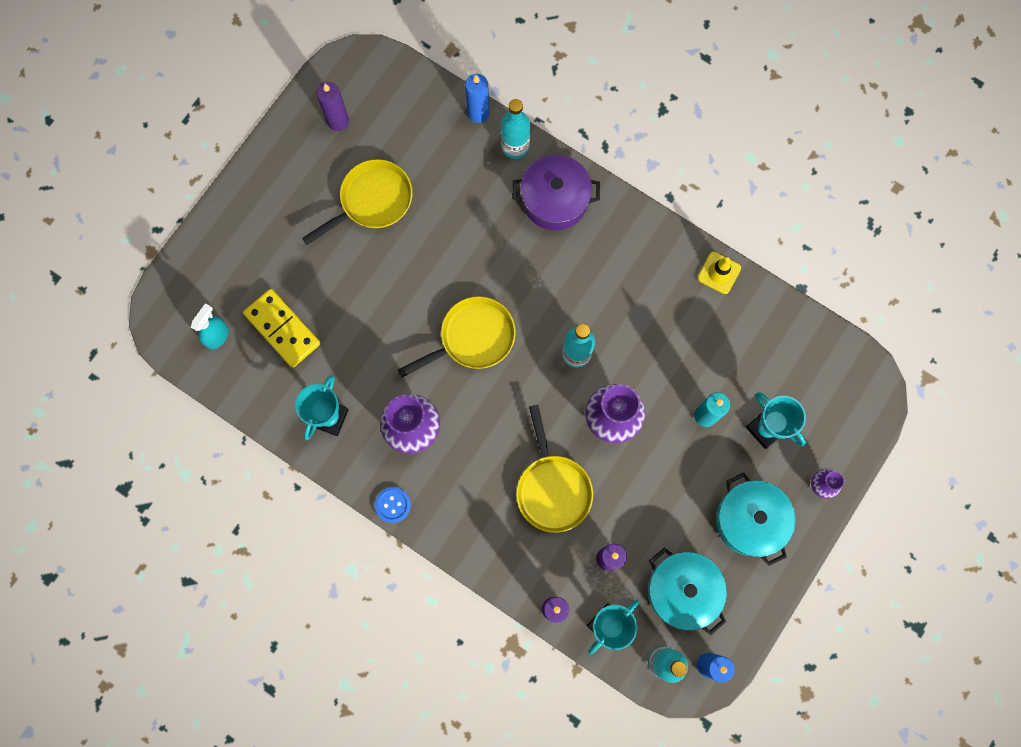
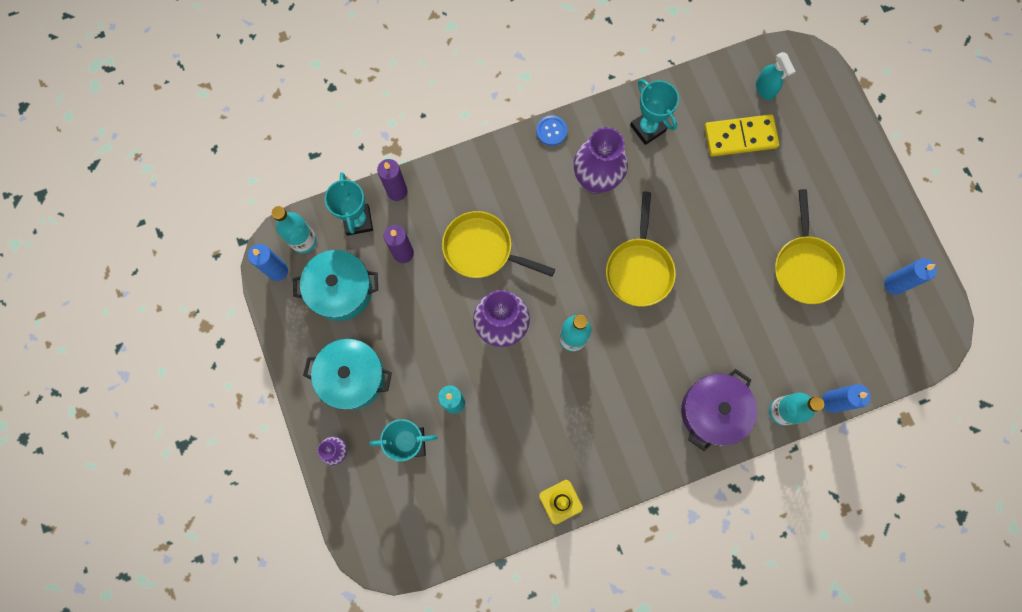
camera: 125 degrees right, 0 degrees up
(338, 121) = (894, 284): purple candle -> blue candle

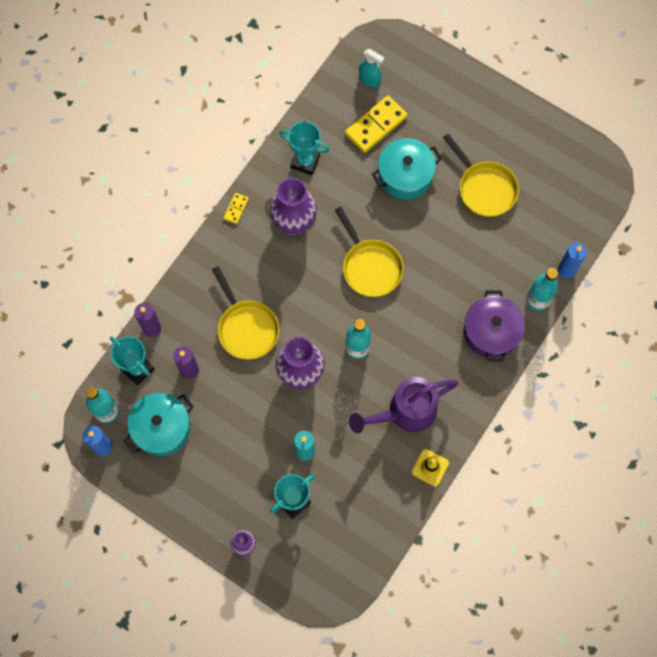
camera: 35 degrees left, 5 degrees down
(352, 377) = (216, 485): turquoise pot -> turquoise pot (405, 175)
(482, 249) = (246, 328): yellow pan -> yellow pan turned 105 degrees counterclockwise
(551, 131) = (236, 209): blue button -> yellow domino
(574, 432) = (405, 412): none -> purple watering can
(894, 284) = (553, 161): blue candle -> none

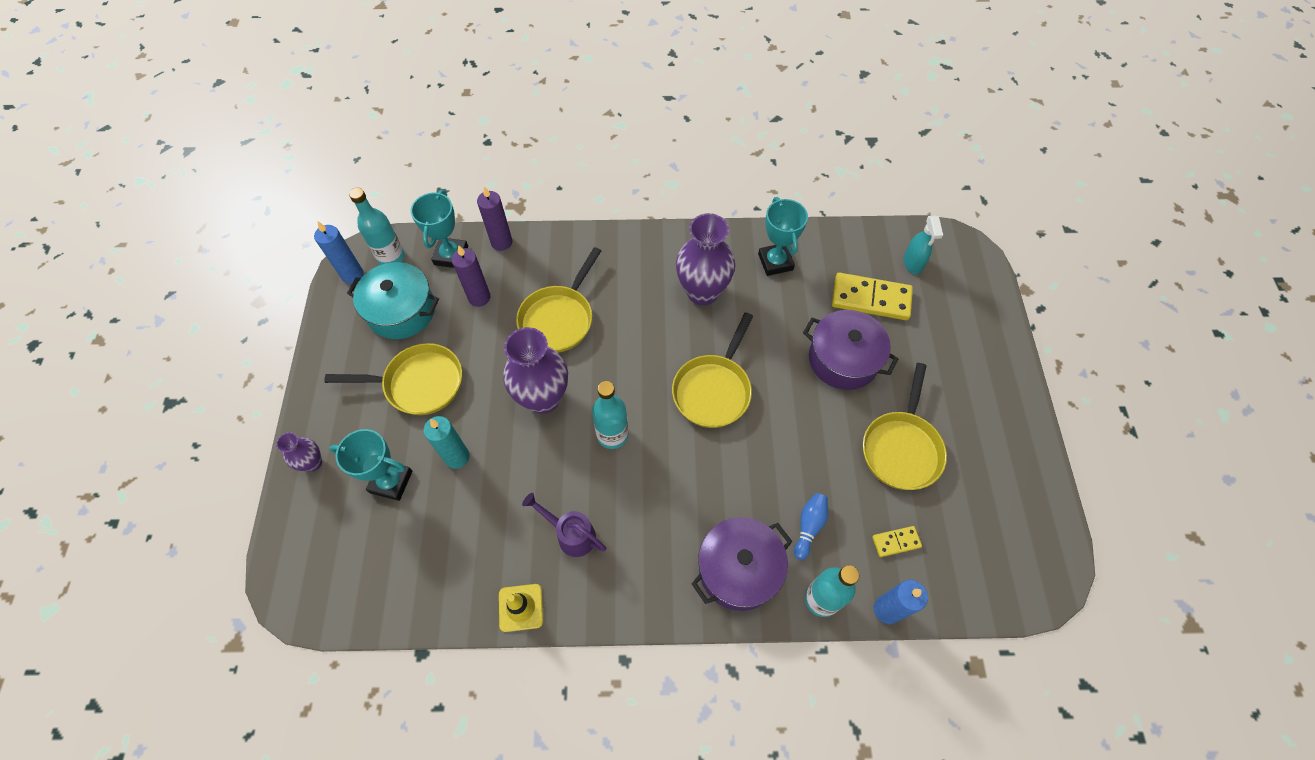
camera: 55 degrees right, 10 degrees down
(231, 447) = (419, 383): none -> yellow pan
(236, 209) = (676, 236): yellow domino -> yellow domino (896, 542)
(405, 175) = (843, 359): turquoise pot -> purple pot
(405, 412) = (571, 534): purple watering can -> purple watering can, size x0.57
(494, 275) = (809, 526): none -> blue bowling pin

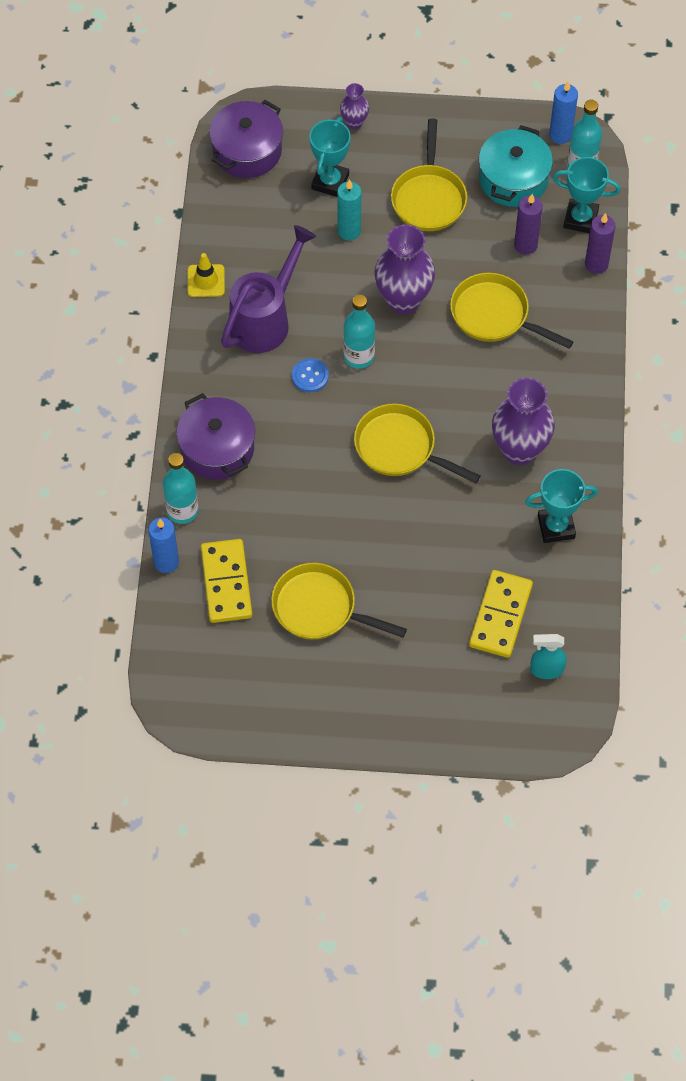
camera: 95 degrees right, 0 degrees up
(571, 534) = (265, 319): purple watering can -> purple watering can, size x1.75
(639, 481) = (310, 376): none -> blue button
(809, 526) = (249, 511): blue bowling pin -> none
(843, 359) = (425, 573): purple pot -> purple pot (247, 151)
(896, 542) = (226, 583): yellow domino -> yellow domino, size x2.03

